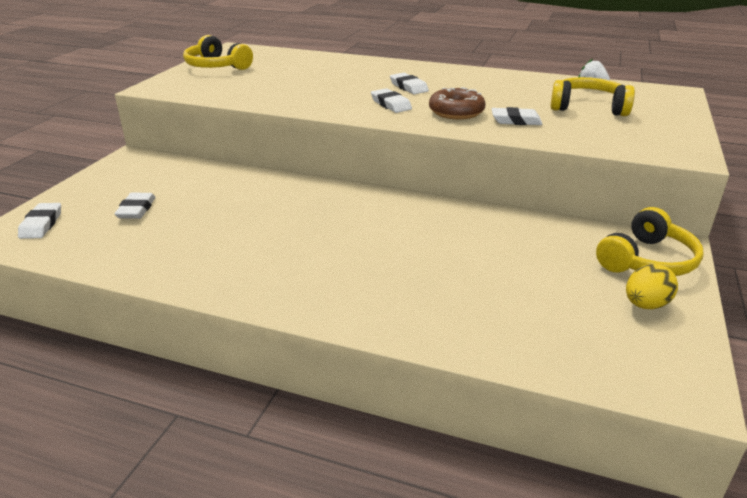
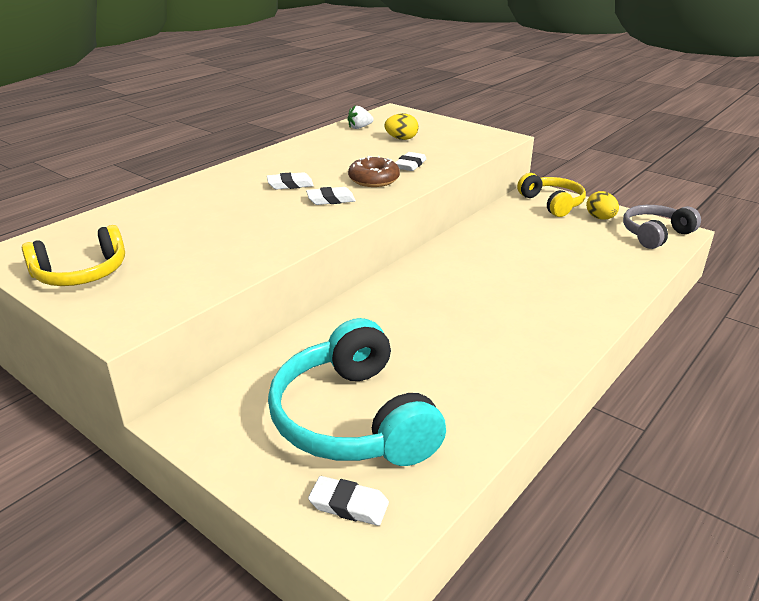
camera: 70 degrees left, 0 degrees up
(136, 209) = (353, 419): white eraser -> turquoise headphones
(588, 107) = (401, 139): yellow headphones -> yellow egg
(646, 362) = (655, 234): none -> grey headphones

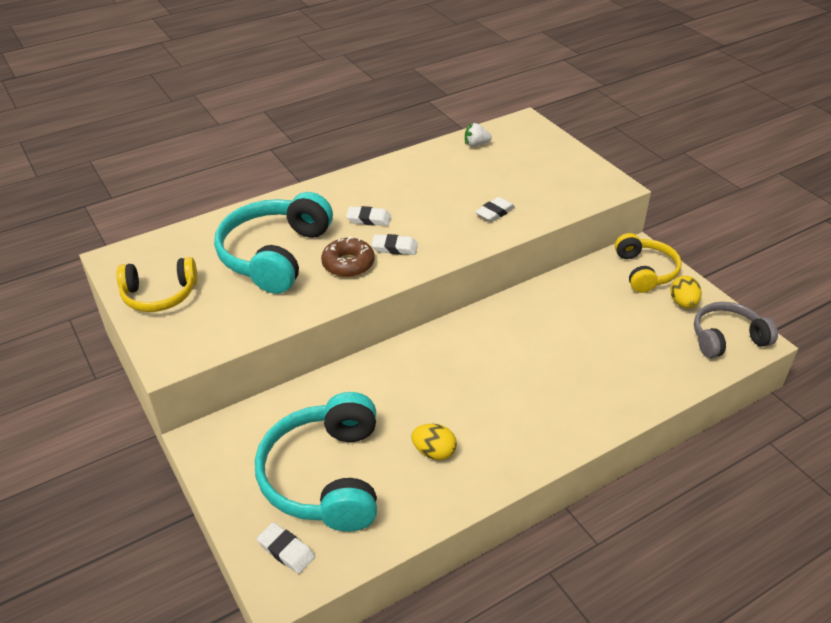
camera: 20 degrees right, 10 degrees up
(205, 222) = (275, 255): none -> turquoise headphones
(374, 179) = (448, 227): brown donut -> brown donut (348, 264)
(401, 139) = (508, 170): yellow egg -> yellow egg (434, 452)

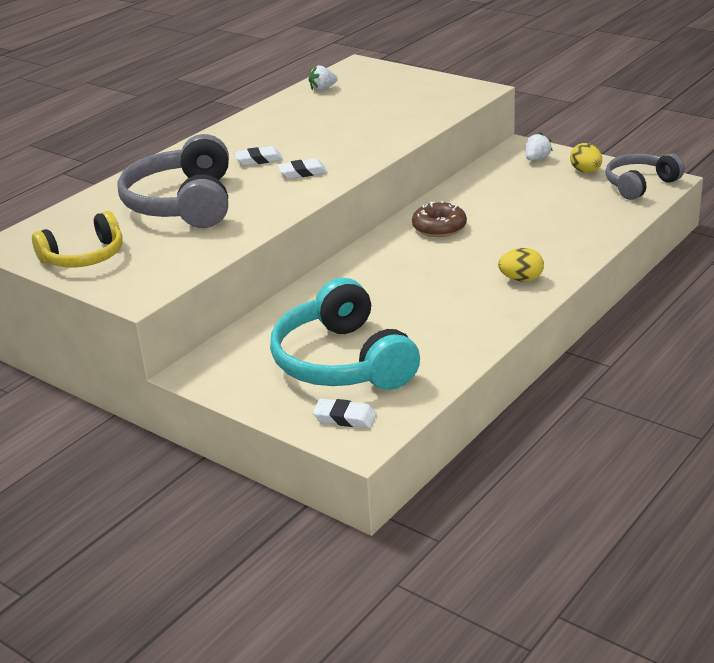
camera: 20 degrees left, 10 degrees down
(275, 255) = (183, 204): turquoise headphones -> grey headphones
(348, 264) = (265, 193): brown donut -> brown donut (439, 227)
(434, 452) = (434, 319): yellow egg -> yellow egg (521, 279)
(494, 212) = (380, 129): white eraser -> none
(645, 271) = (537, 159): yellow headphones -> white strawberry

